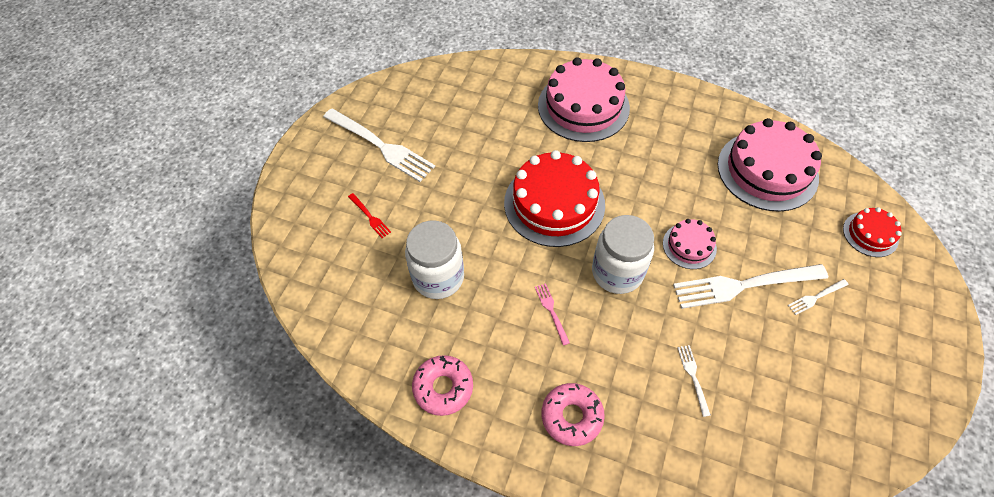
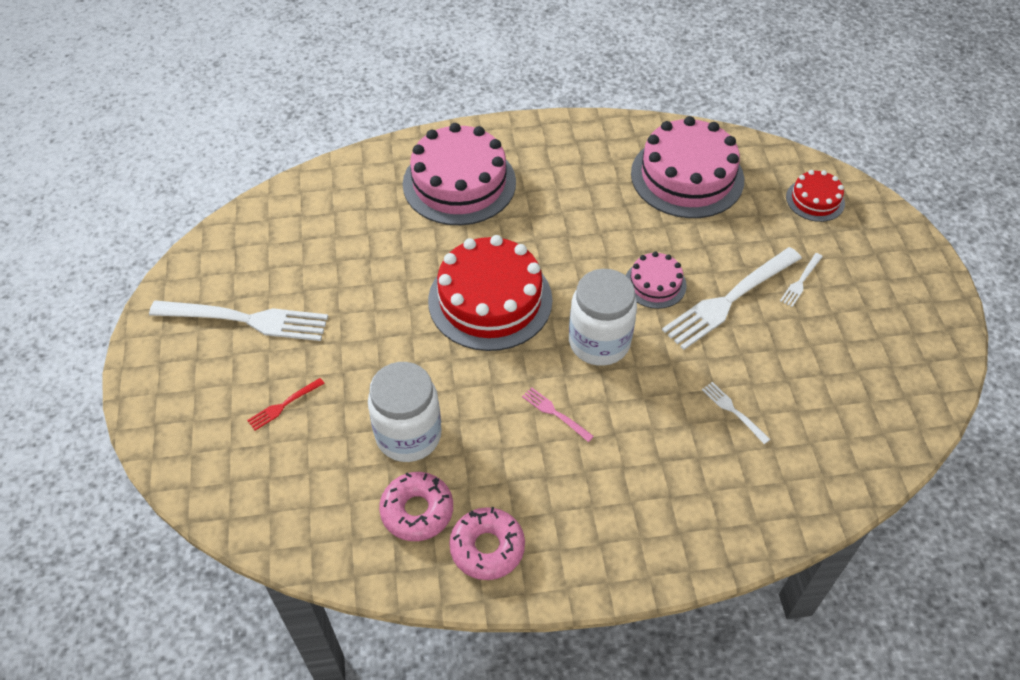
camera: 30 degrees left, 5 degrees down
(370, 217) = (284, 405): red fork -> red fork turned 120 degrees clockwise
(571, 416) = (639, 508): pink donut -> pink donut (417, 511)

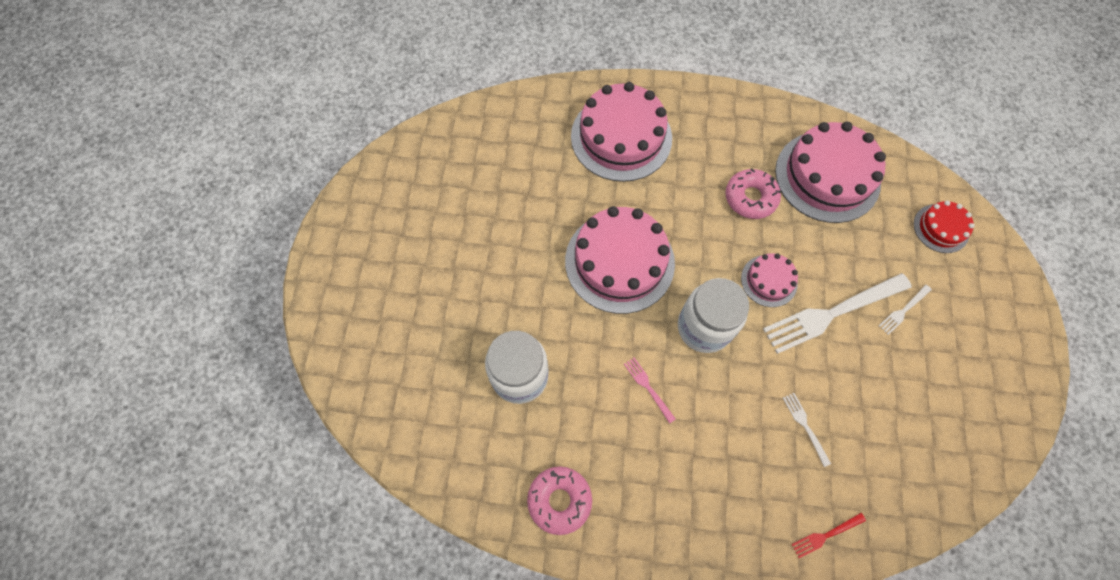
camera: 15 degrees right, 15 degrees up
(246, 320) = (412, 231): white fork -> none
(284, 405) = (425, 321): red fork -> red fork (826, 535)
(417, 511) = (510, 450): pink donut -> pink donut (750, 198)
(490, 300) = (619, 261): red cake -> pink cake

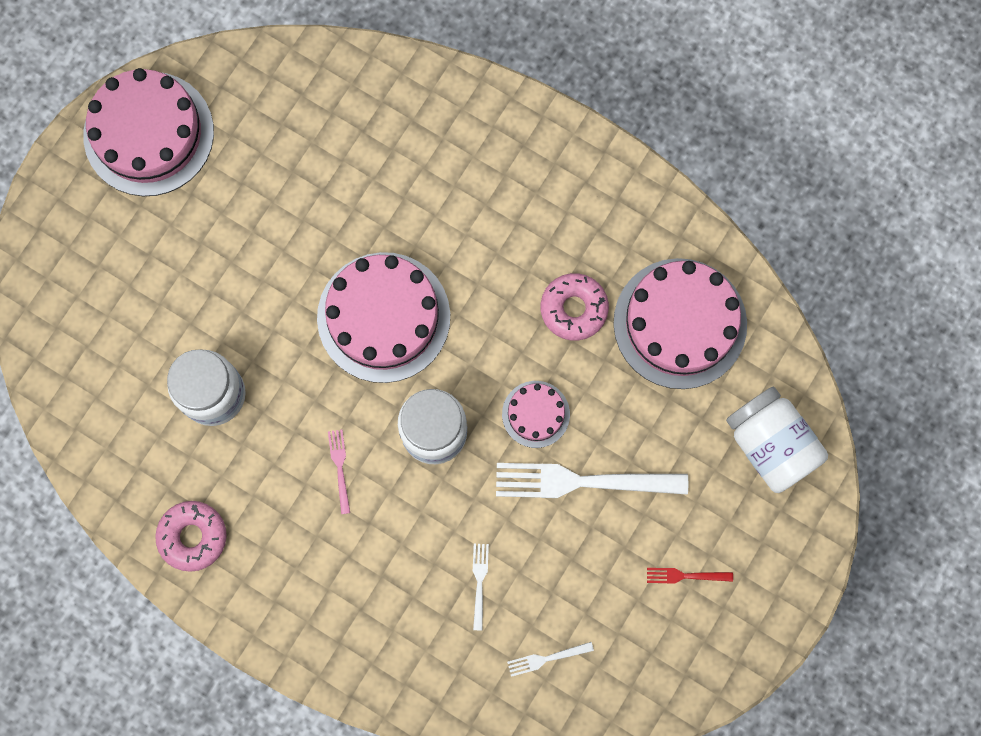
camera: 25 degrees right, 10 degrees up
(621, 137) = (467, 165): pink cake -> pink cake (148, 133)
(826, 535) = (435, 693): red fork -> red fork (685, 576)
(903, 310) = (663, 515): white fork -> white fork (547, 658)
(941, 228) = (770, 444): red cake -> white jar

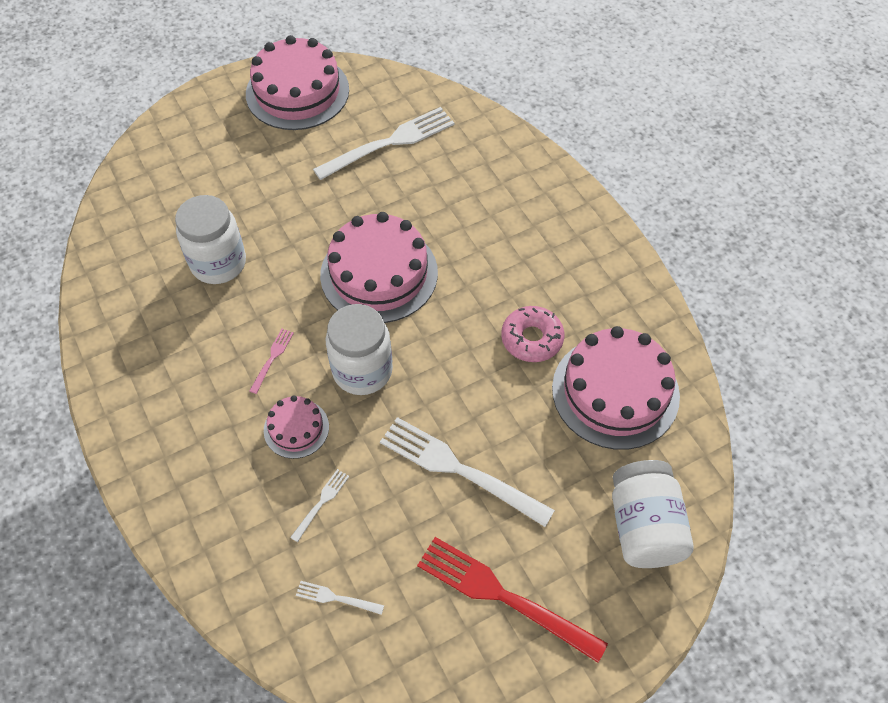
camera: 30 degrees right, 20 degrees down
(193, 536) = (129, 349): pink donut -> none
(294, 149) = (389, 143): none -> white fork
(536, 414) = (452, 398): pink cake -> pink cake (296, 428)
(685, 576) = (503, 597): red fork -> red fork, size x2.26

